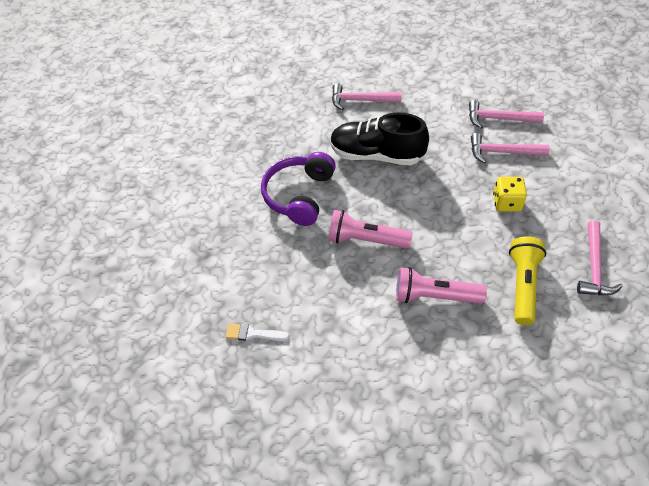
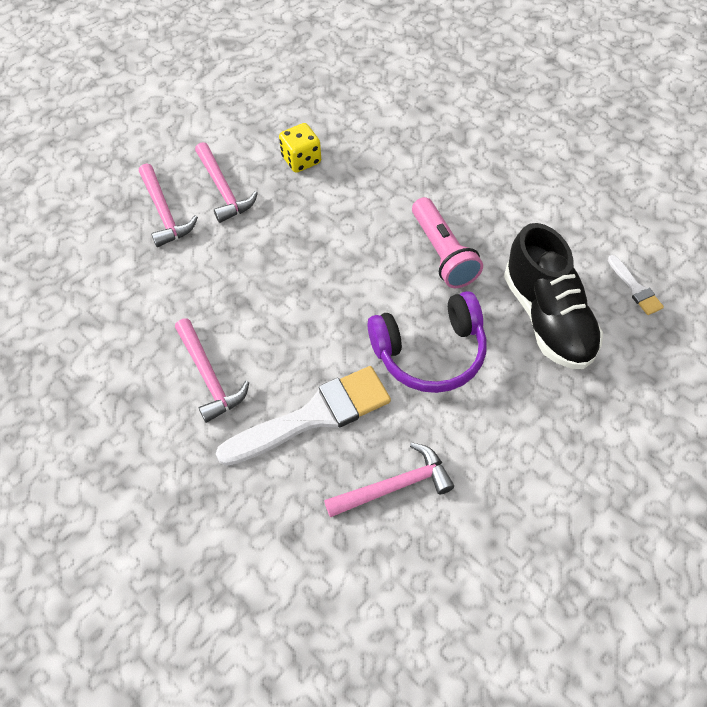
camera: 125 degrees left, 5 degrees up
(303, 130) = (313, 416): none -> white brush
(376, 155) = (305, 306): black shoe -> black shoe (547, 318)
(434, 296) = (464, 170): pink flashlight -> none
(523, 285) = (399, 115): yellow flashlight -> none
(593, 267) = (339, 78): pink hammer -> pink hammer (395, 486)

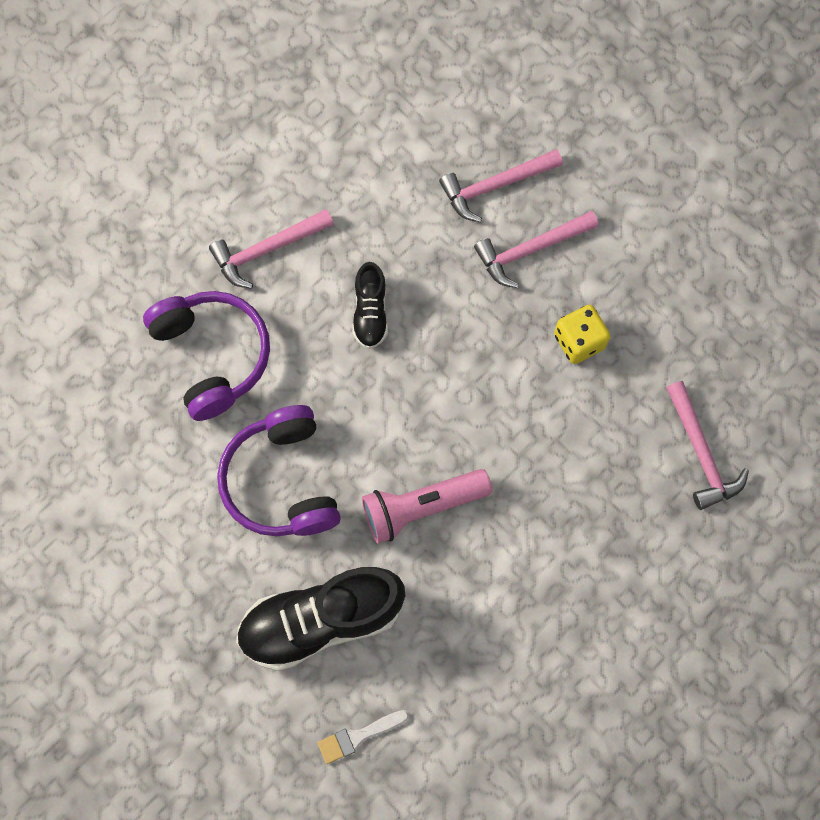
camera: 90 degrees right, 15 degrees up
(274, 294) = (370, 312): none -> black shoe
(313, 416) = (212, 356): white brush -> purple headphones
(395, 486) = (127, 434): pink hammer -> pink hammer (701, 453)

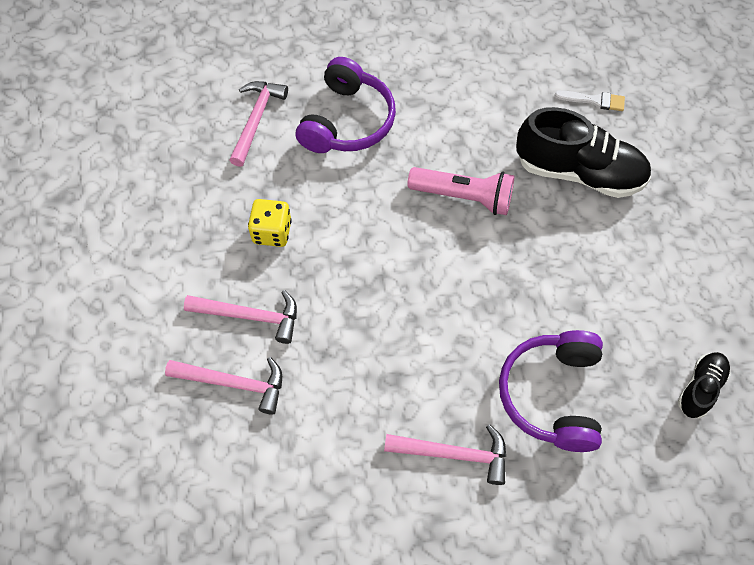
camera: 145 degrees left, 10 degrees down
(282, 481) = (552, 271): purple headphones -> purple headphones (347, 121)
(370, 312) = (405, 348): black shoe -> black shoe (700, 388)

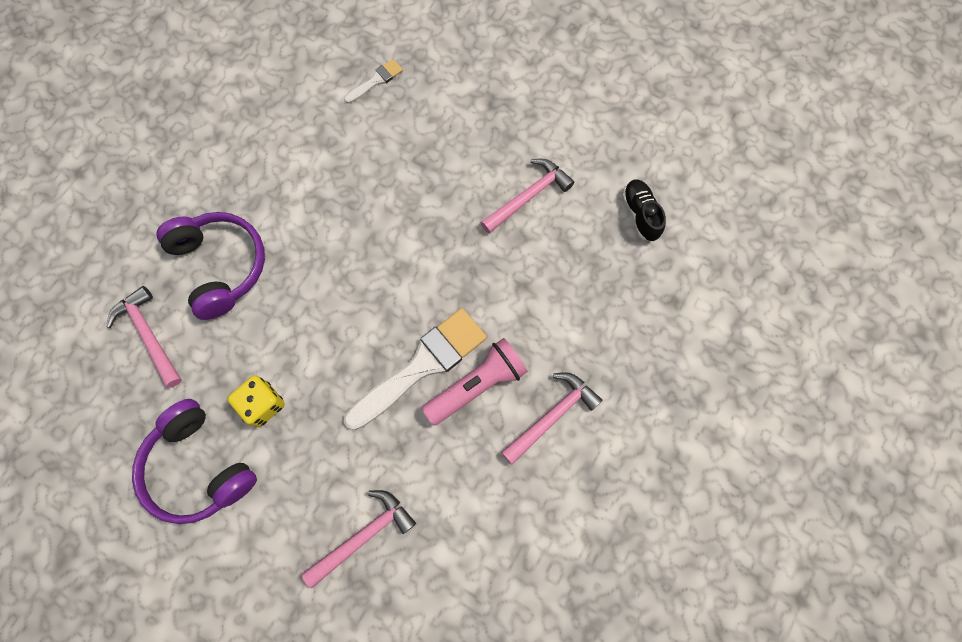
camera: 50 degrees left, 10 degrees up
(250, 316) = (320, 479): pink hammer -> pink hammer (529, 196)
(401, 318) = (421, 366): none -> white brush
(463, 197) = (367, 238): pink flashlight -> pink flashlight (477, 385)
(552, 395) = (566, 312): purple headphones -> purple headphones (199, 467)
(578, 172) = (421, 143): black shoe -> none

